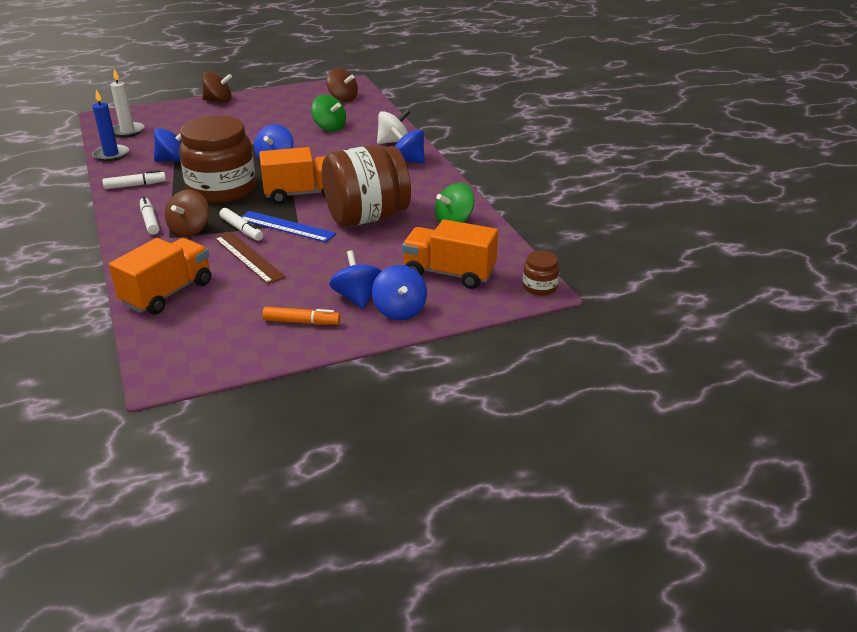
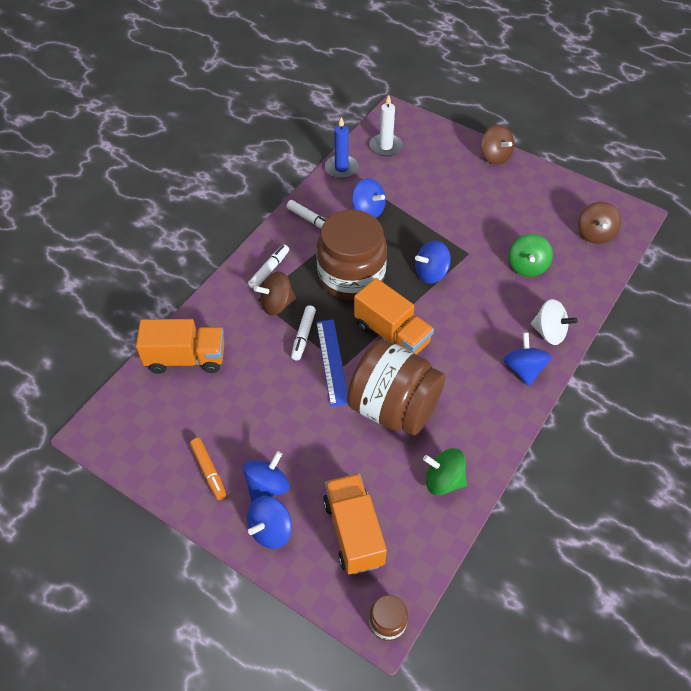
camera: 55 degrees right, 20 degrees up
(248, 257) = (268, 371): brown ruler -> none

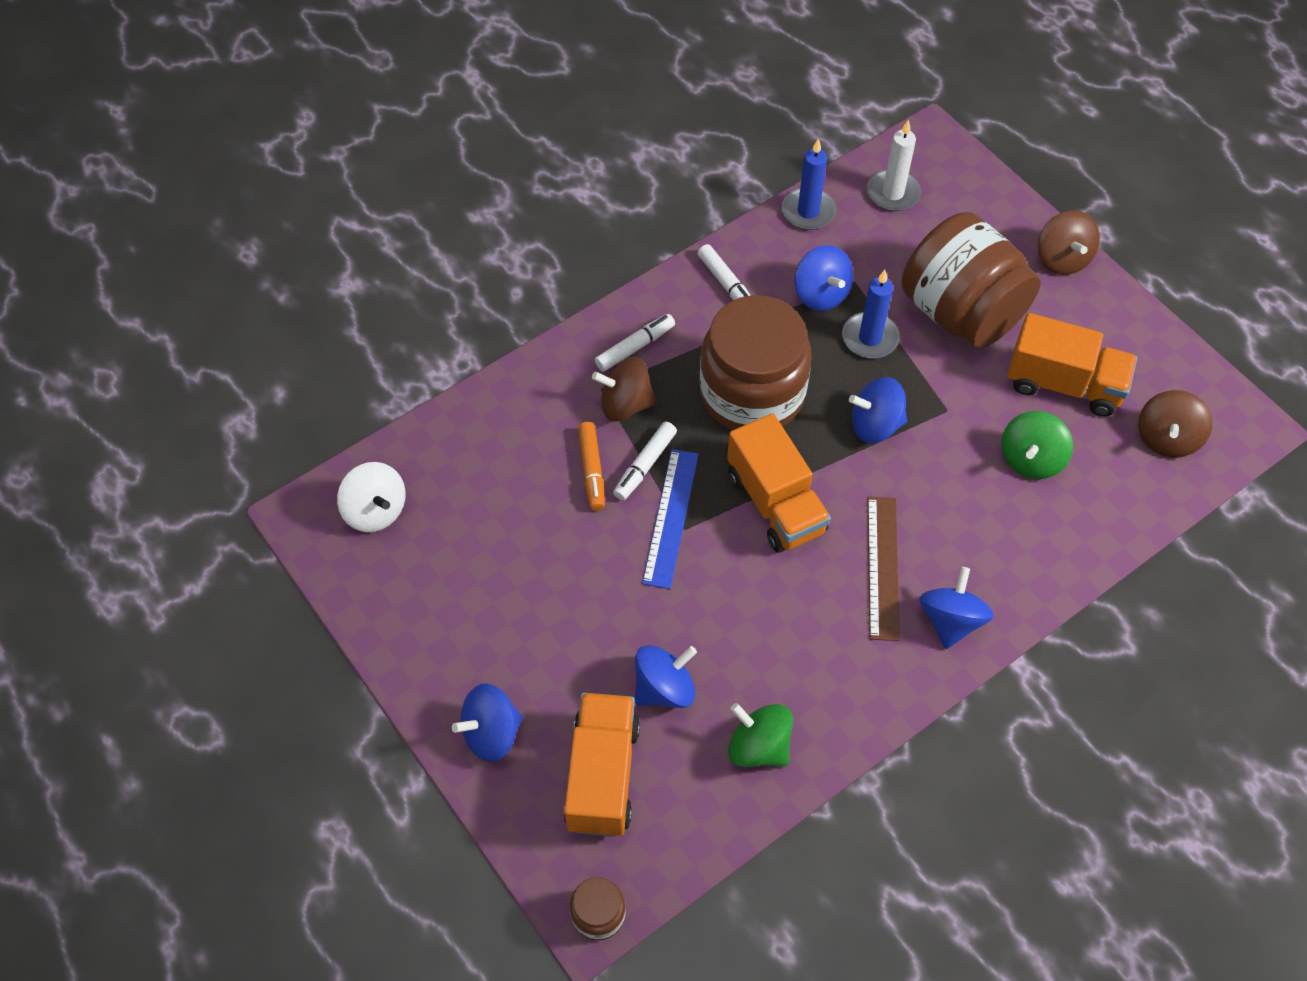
camera: 20 degrees right, 5 degrees up
(186, 358) = (467, 447): orange truck -> orange truck (1064, 384)
(208, 471) = (439, 622): orange marker -> orange marker (592, 470)
(267, 486) = (510, 670): blue spinning top -> blue spinning top (664, 688)
(393, 407) = (731, 615): brown jar -> brown jar (961, 312)
(407, 226) = (870, 338): none -> blue candle
(471, 351) = (883, 567): none -> brown ruler
(549, 332) = (1017, 576): white spinning top -> white spinning top (375, 510)

